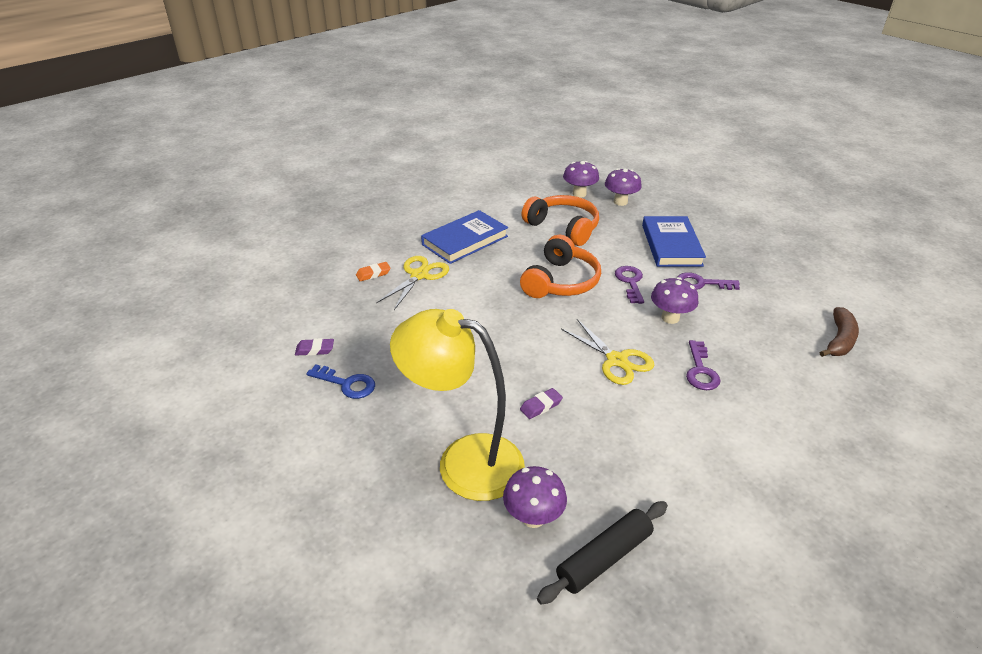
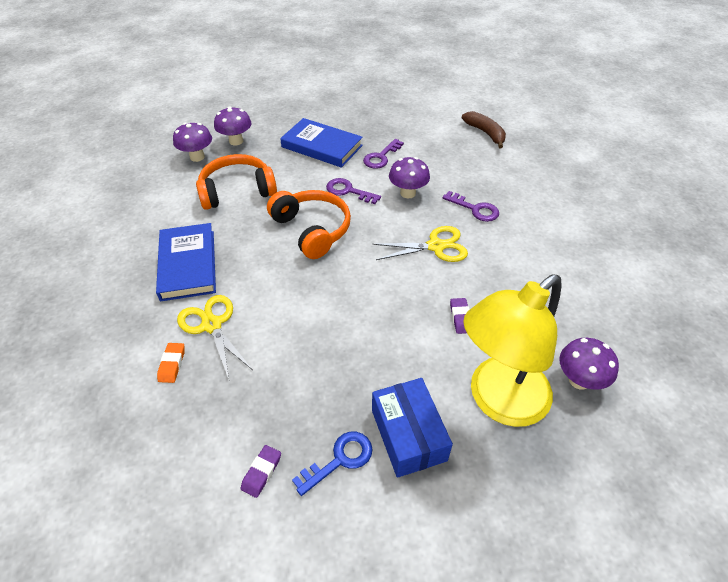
camera: 60 degrees left, 10 degrees up
(391, 414) = (408, 435): none -> blue box
(604, 558) = (632, 355): black rolling pin -> none

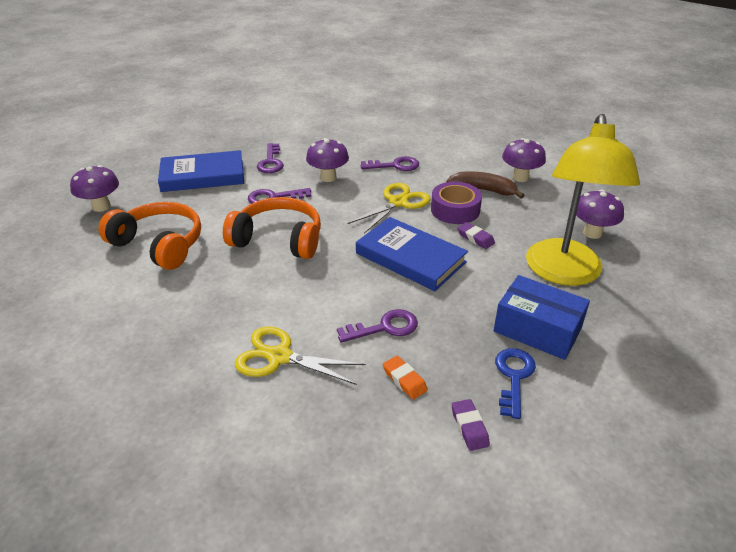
camera: 40 degrees left, 10 degrees down
(172, 364) = (281, 409): orange eraser -> orange eraser (404, 380)
(188, 264) = (187, 326): blue book -> blue book (410, 258)
(197, 157) = (71, 237): purple mushroom -> purple mushroom (520, 177)
(237, 191) = (159, 244): orange headphones -> orange headphones turned 90 degrees clockwise
(299, 350) = (385, 327): none -> purple key
(476, 280) = (455, 210): none -> purple tape
(485, 133) = (337, 113): brown banana -> brown banana (483, 190)

